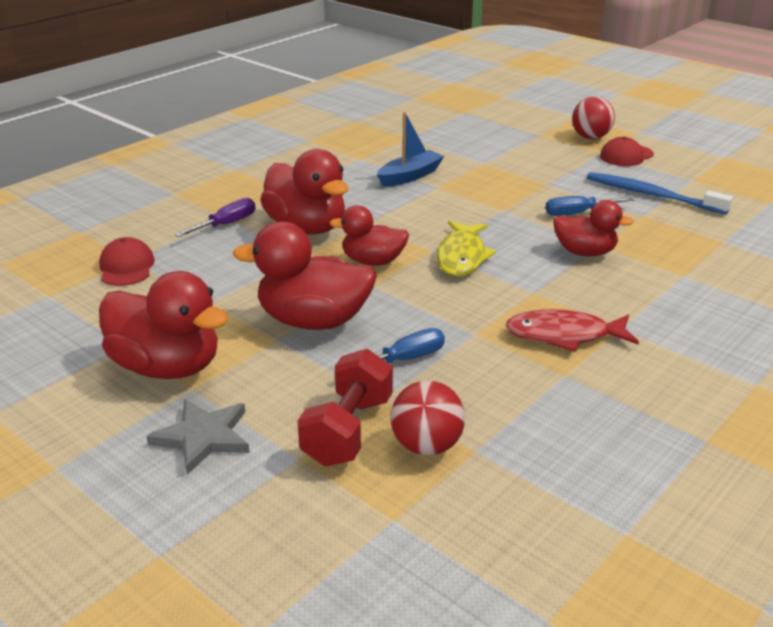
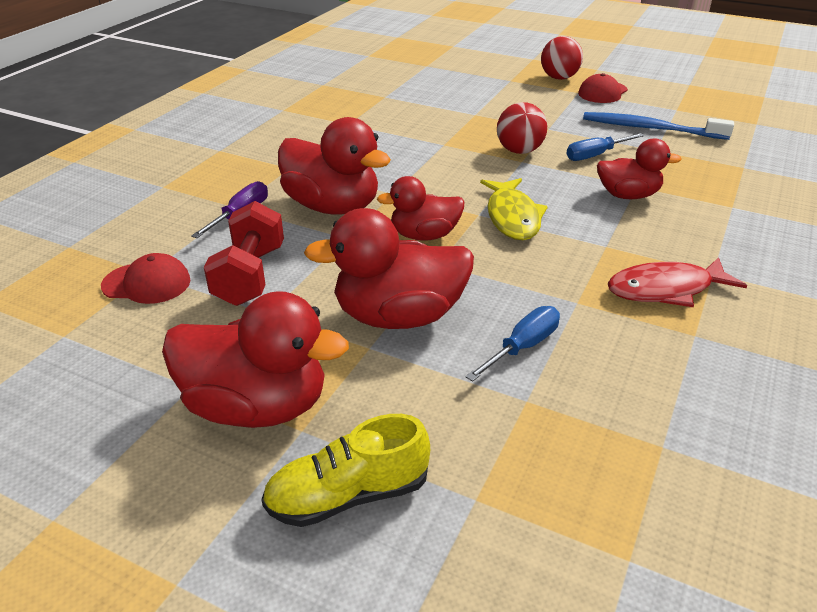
camera: 15 degrees left, 5 degrees up
(126, 267) = (147, 283): red cap -> red cap turned 120 degrees clockwise
(203, 437) = (348, 495): grey star -> yellow shoe
(348, 430) = (512, 449): red dumbbell -> red dumbbell (250, 275)
(410, 176) = (410, 136): blue boat -> none
(426, 445) = (608, 451): red ball -> red ball (519, 151)

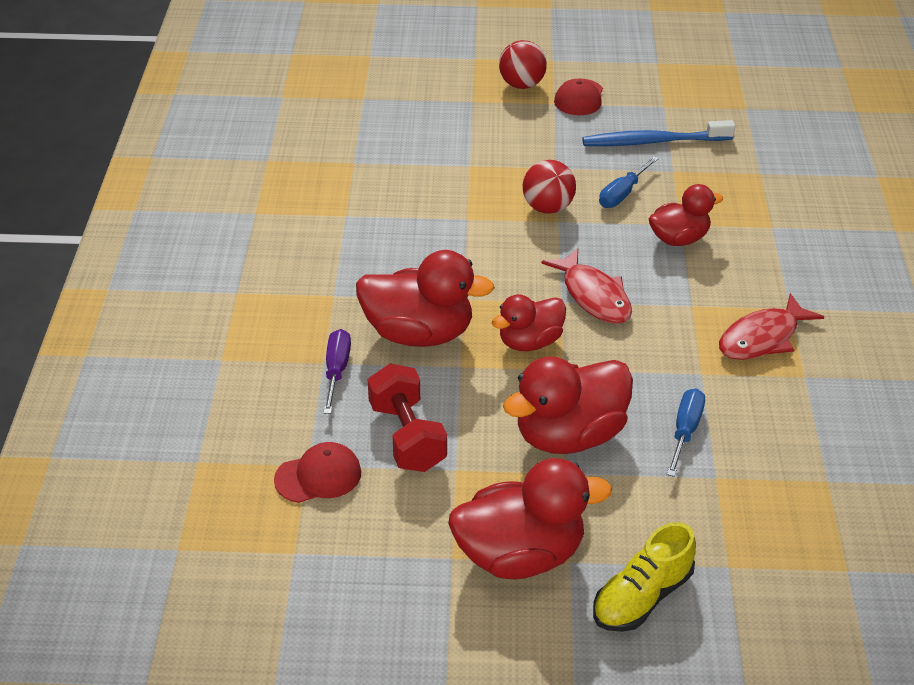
camera: 25 degrees left, 5 degrees up
(512, 217) = (594, 296): yellow fish -> red fish

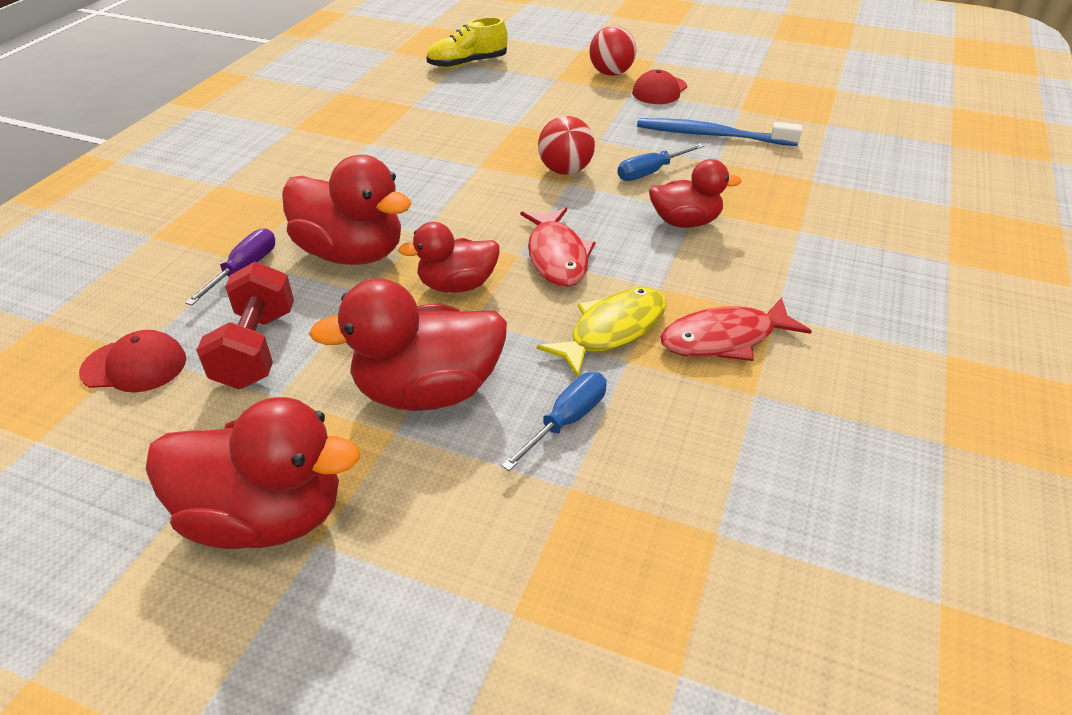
camera: 20 degrees right, 0 degrees up
(641, 597) = (371, 621): yellow shoe -> yellow shoe (468, 64)
(676, 351) = (612, 330): none -> yellow fish

